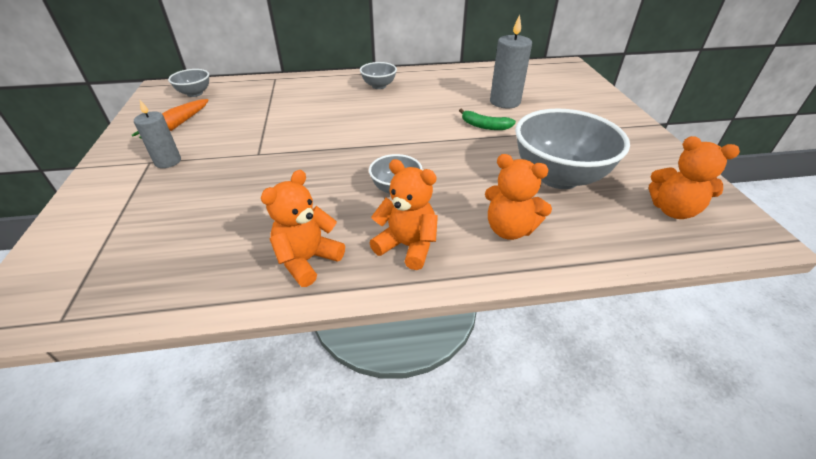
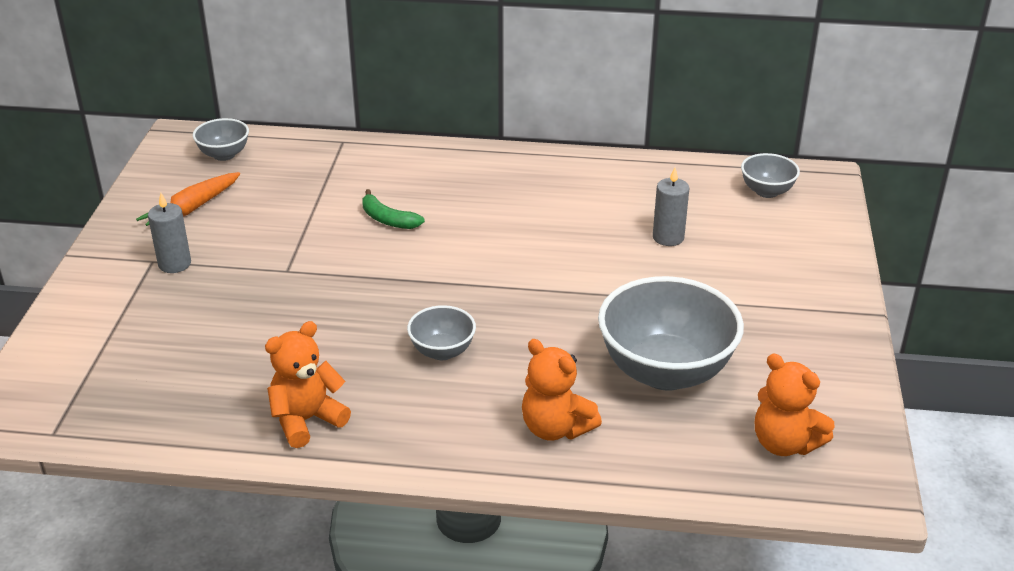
camera: 15 degrees right, 5 degrees down
(379, 86) = (491, 178): grey bowl -> grey bowl (767, 191)
(407, 246) = (424, 425): orange teddy bear -> none
(484, 126) = (612, 275): green banana -> green banana (387, 219)
(505, 102) = (668, 237): grey candle -> grey candle, size x0.66

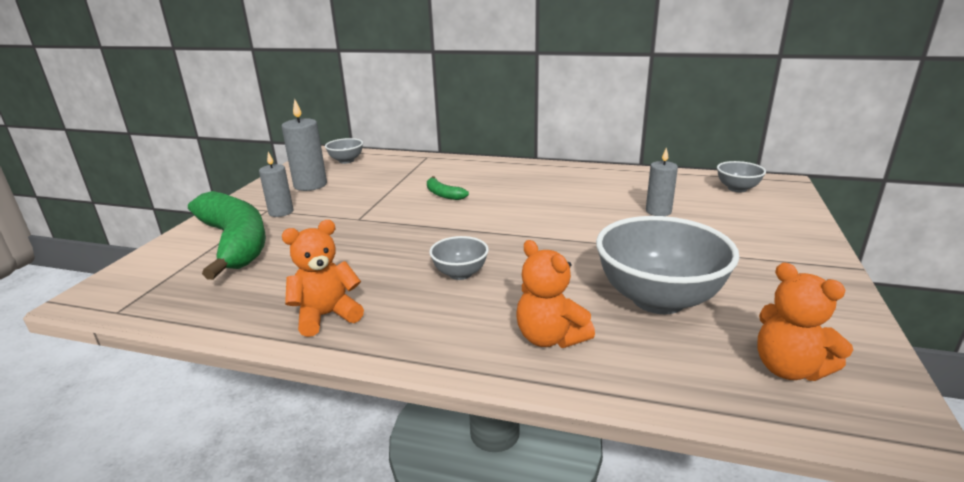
camera: 10 degrees right, 10 degrees down
(140, 321) = (235, 243): none -> green banana
(192, 209) = (310, 185): orange carrot -> grey candle

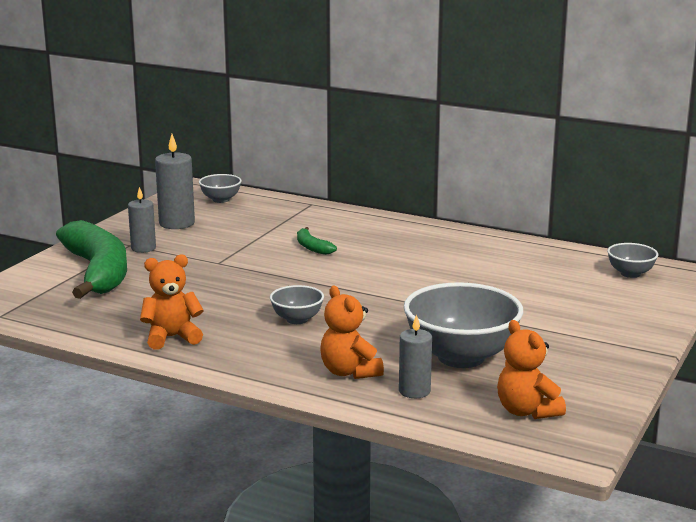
camera: 10 degrees right, 5 degrees down
(658, 211) = (524, 287): grey candle -> grey candle (414, 391)

